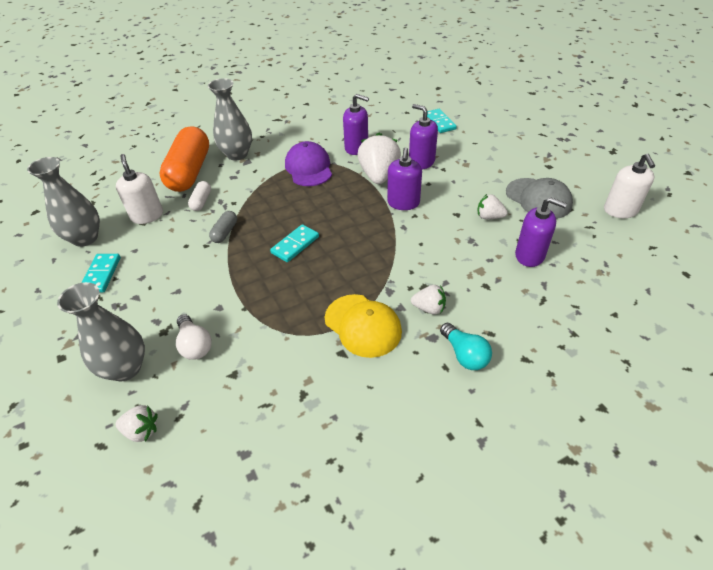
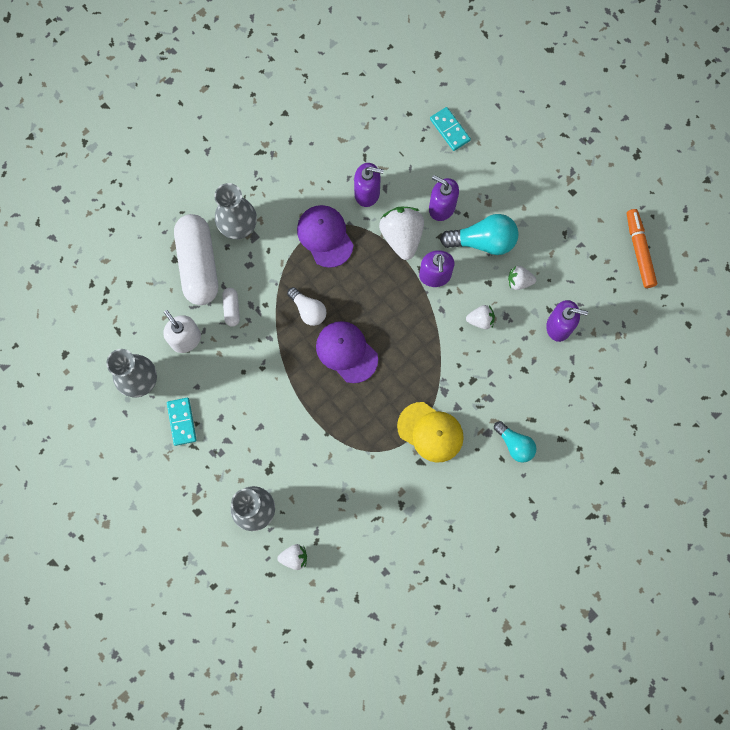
camera: 15 degrees left, 30 degrees up
(190, 172) = (199, 265): orange capsule -> white capsule
(195, 345) = (301, 478): white light bulb -> white light bulb (308, 310)
(225, 232) = (274, 348): grey capsule -> none
(295, 245) = (346, 352): turquoise domino -> purple cap
(429, 308) = (480, 404): white strawberry -> white strawberry (480, 320)
(456, 186) = (483, 241): none -> turquoise light bulb
(538, 198) = (563, 246): grey cap -> none
(620, 210) = (639, 251): white soap dispenser -> orange marker

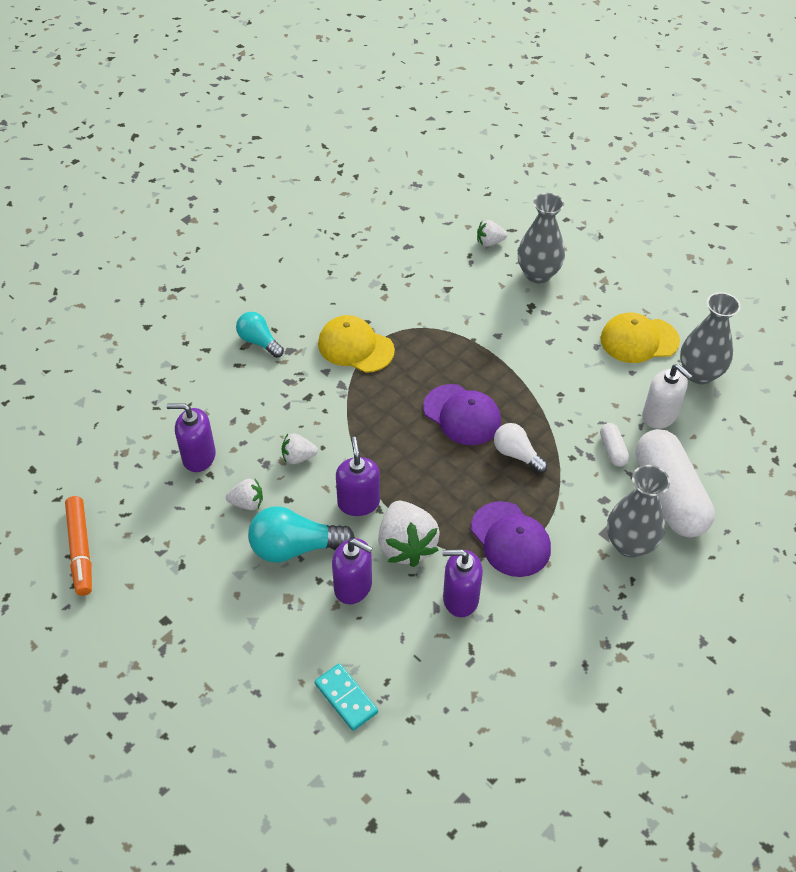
camera: 175 degrees right, 25 degrees down
(182, 422) = (639, 340): turquoise domino -> yellow cap

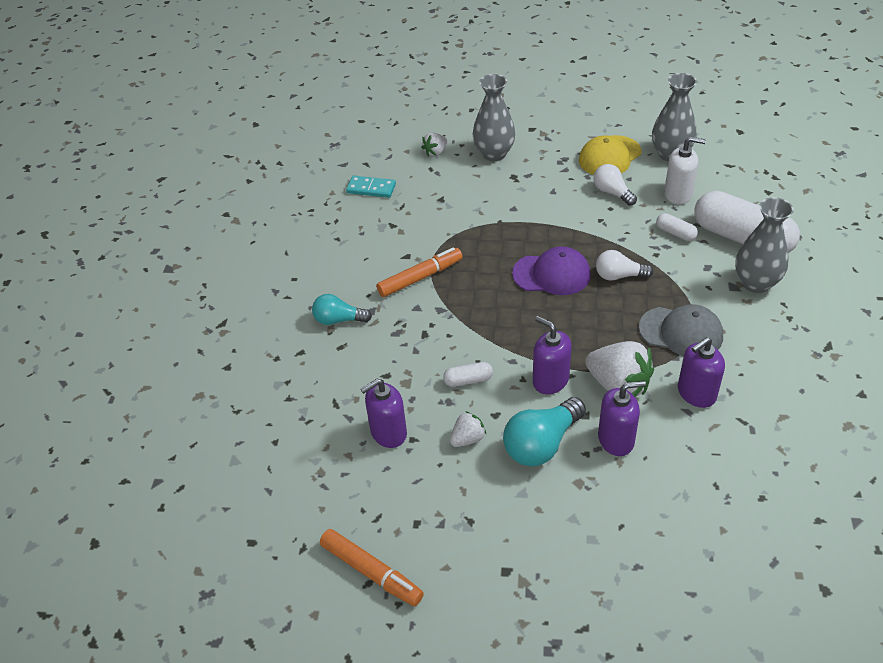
camera: 35 degrees left, 5 degrees down
(298, 457) = (468, 380): white strawberry -> white capsule
(346, 698) = (703, 519): turquoise domino -> turquoise domino (371, 189)
(355, 347) = (420, 277): yellow cap -> orange marker
(510, 539) = (681, 332): purple cap -> grey cap
(600, 376) = (612, 192): none -> white light bulb

